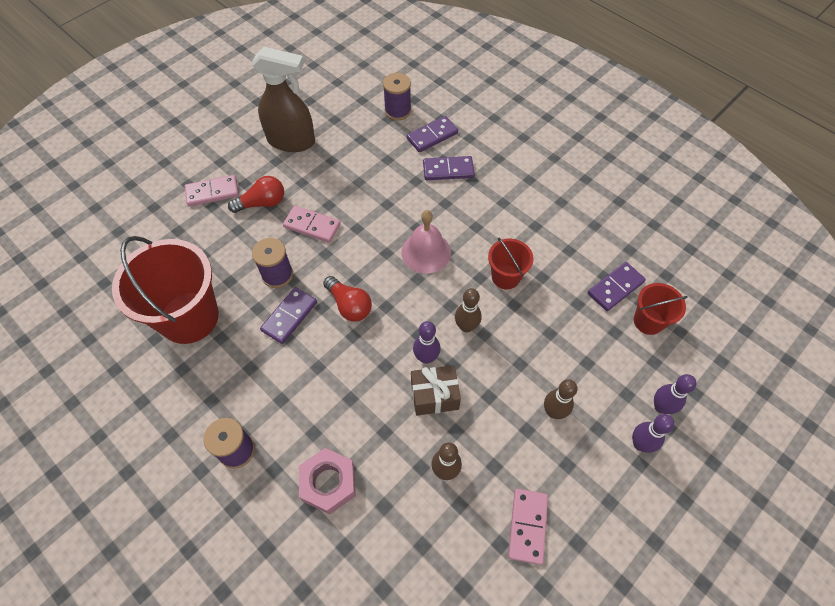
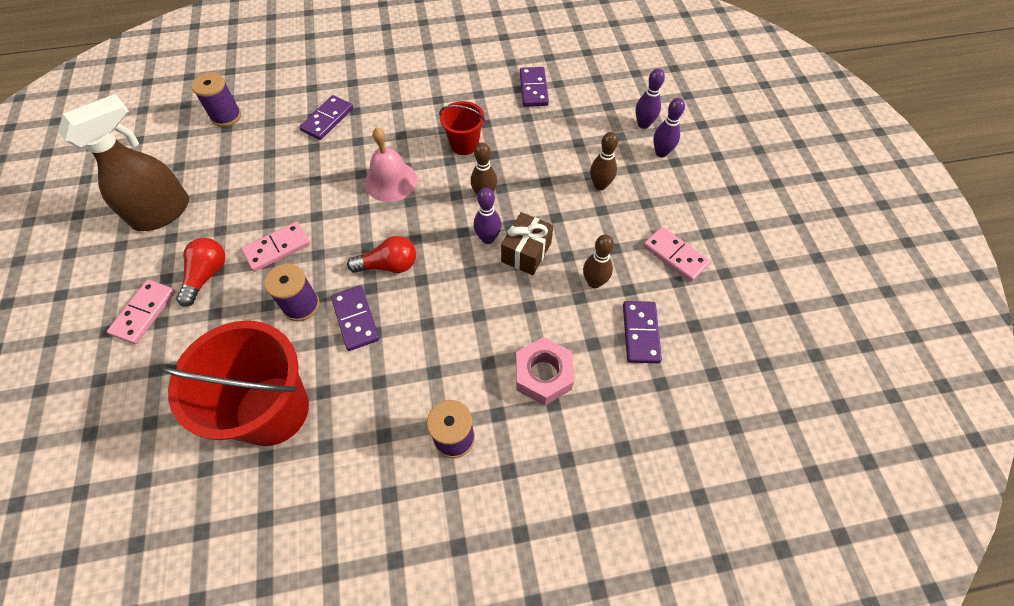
camera: 55 degrees left, 0 degrees up
(432, 136) = (281, 109): purple domino -> purple domino (641, 333)
(648, 321) = (575, 89): red bucket -> none

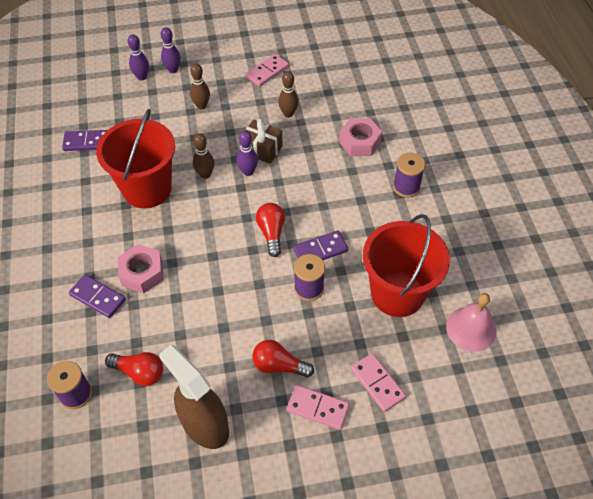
camera: 90 degrees left, 5 degrees down
(234, 158) = (139, 372): none -> red light bulb
(277, 248) = (252, 315): pink domino -> pink domino (377, 383)
(350, 150) = (142, 273): none -> pink nut
(391, 181) = (183, 239): pink bell -> pink bell (471, 328)
(464, 144) = (147, 189): red bucket -> red bucket, size x1.96
(641, 333) = (327, 93): purple domino -> none

